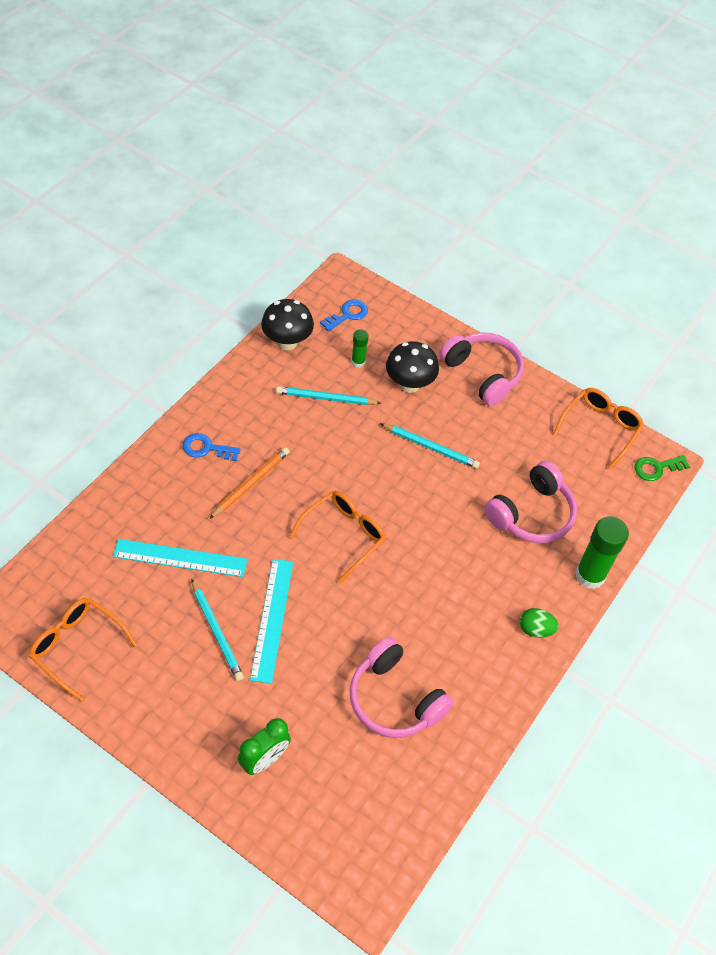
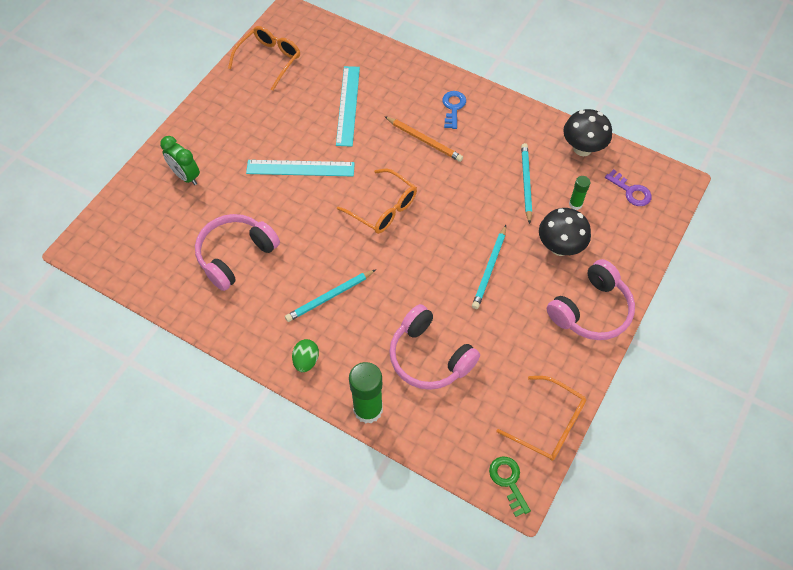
camera: 90 degrees right, 5 degrees up
(217, 631) = (287, 135): turquoise pencil -> turquoise pencil (330, 297)
(347, 315) = (631, 191): blue key -> purple key

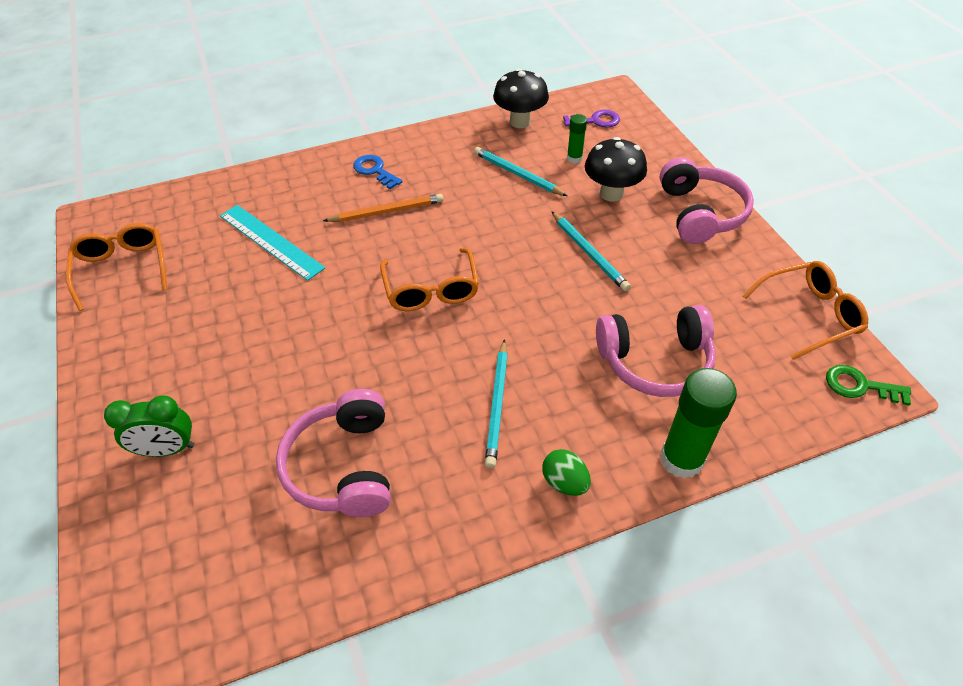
camera: 50 degrees left, 10 degrees down
(300, 168) = (298, 328): turquoise ruler -> none
(383, 208) = (431, 289): orange glasses -> orange glasses turned 90 degrees clockwise

